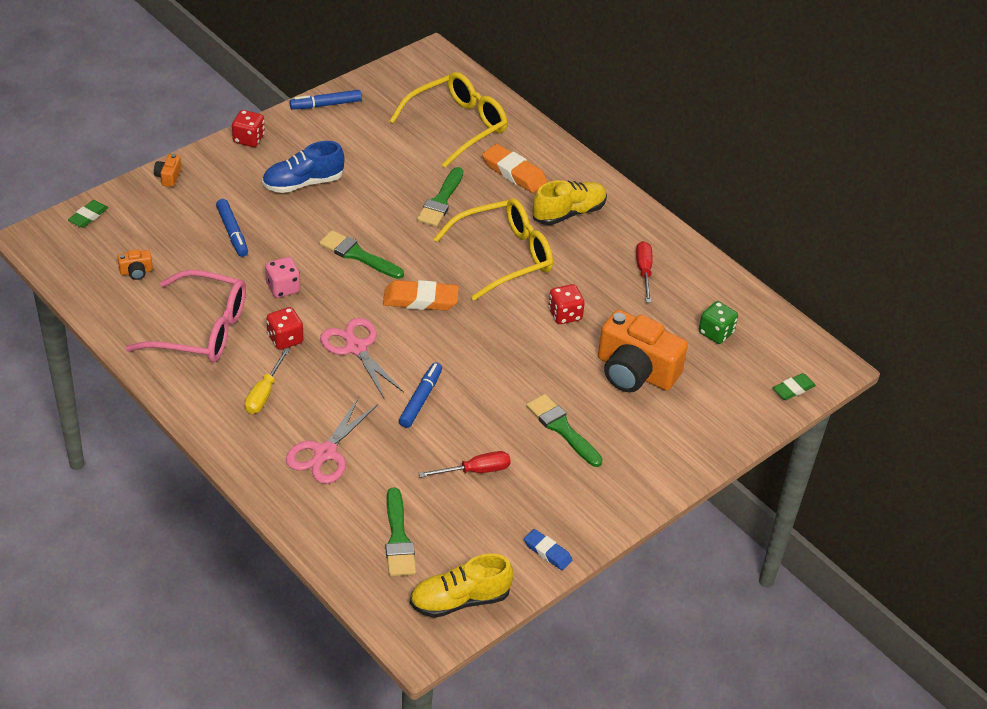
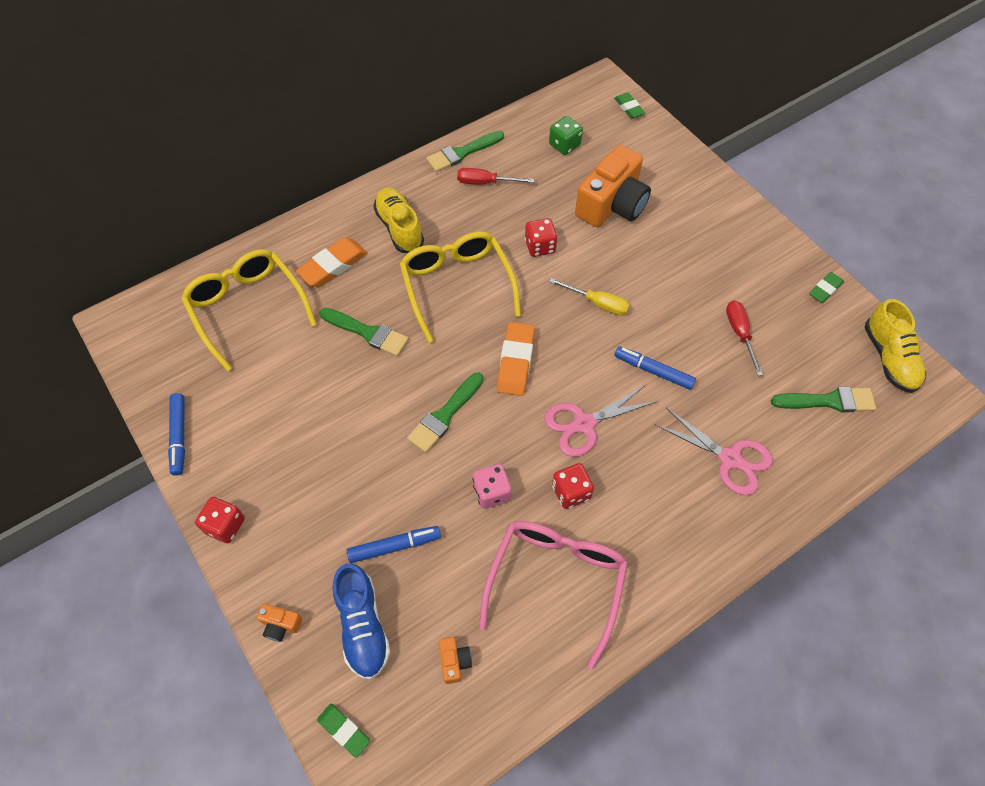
camera: 80 degrees left, 15 degrees up
(264, 393) = (651, 515): yellow screwdriver -> yellow screwdriver (597, 303)
(303, 183) = (318, 466): blue shoe -> blue shoe (363, 626)
(547, 552) = (825, 289): blue eraser -> green eraser
(562, 428) = (683, 264): green brush -> green brush (462, 153)

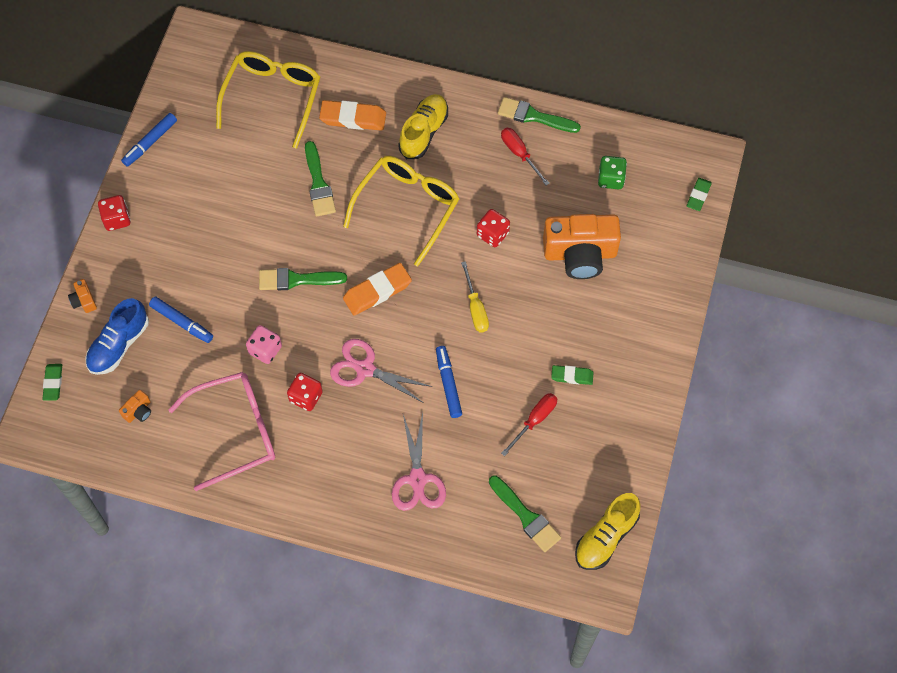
camera: 50 degrees right, 5 degrees up
(825, 289) = (634, 455): green eraser -> green eraser (572, 376)

